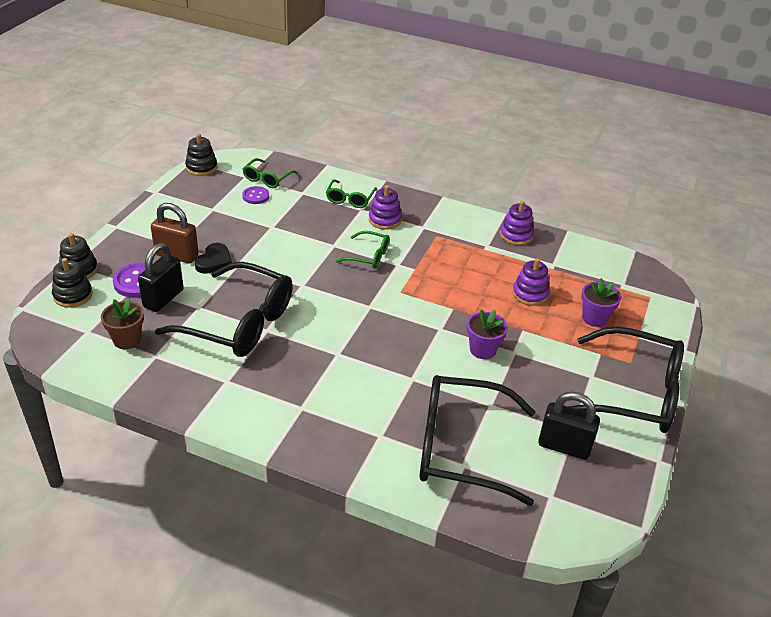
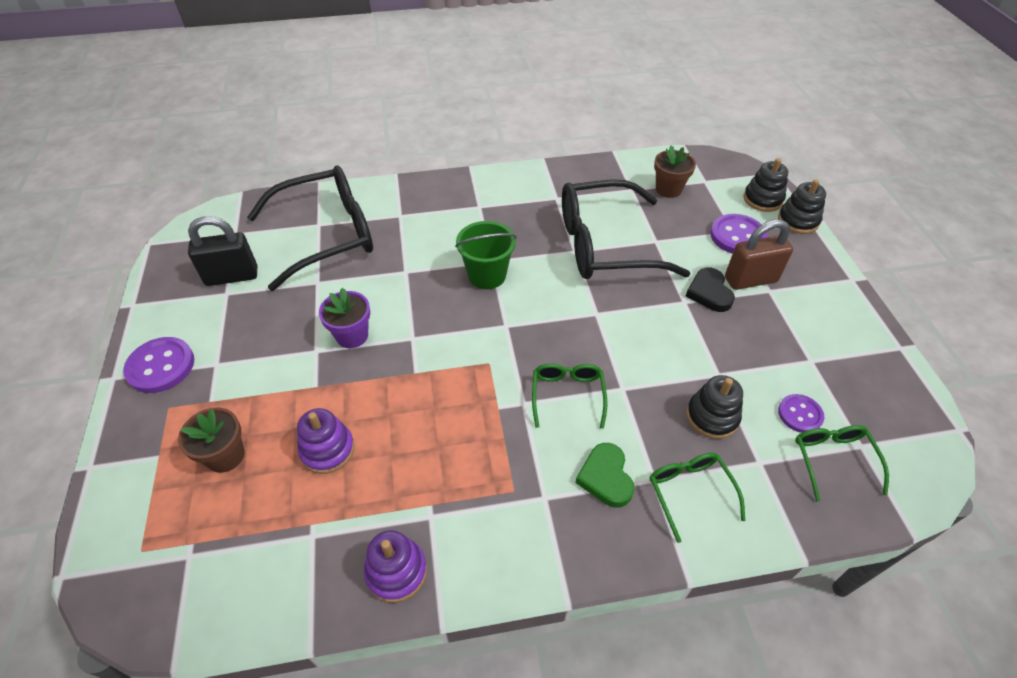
camera: 150 degrees right, 10 degrees up
(163, 298) = (694, 233): black padlock -> none
(201, 167) = (929, 425): black stacking toy -> black stacking toy (712, 417)
(351, 344) = (487, 275): none -> green bucket
(368, 256) = (567, 395): green glasses -> green glasses turned 105 degrees clockwise
(385, 220) = (606, 477): purple stacking toy -> green heart
(594, 318) = (225, 456): purple flower pot -> brown flower pot
(634, 393) = (161, 366): black glasses -> purple button

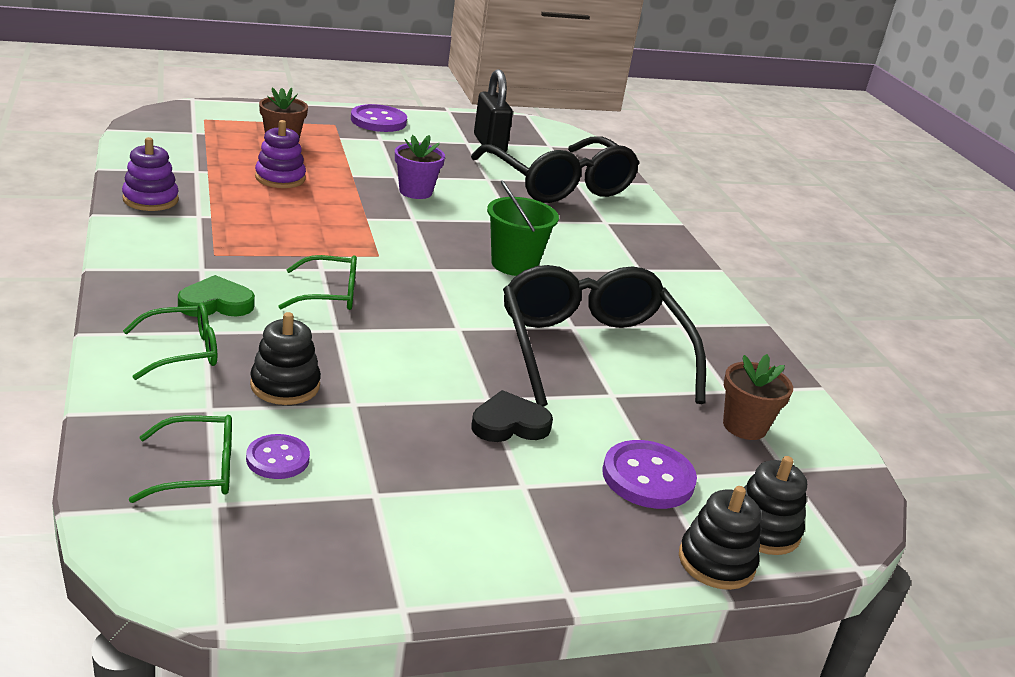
camera: 80 degrees right, 20 degrees down
(750, 280) = (544, 470): brown padlock -> none

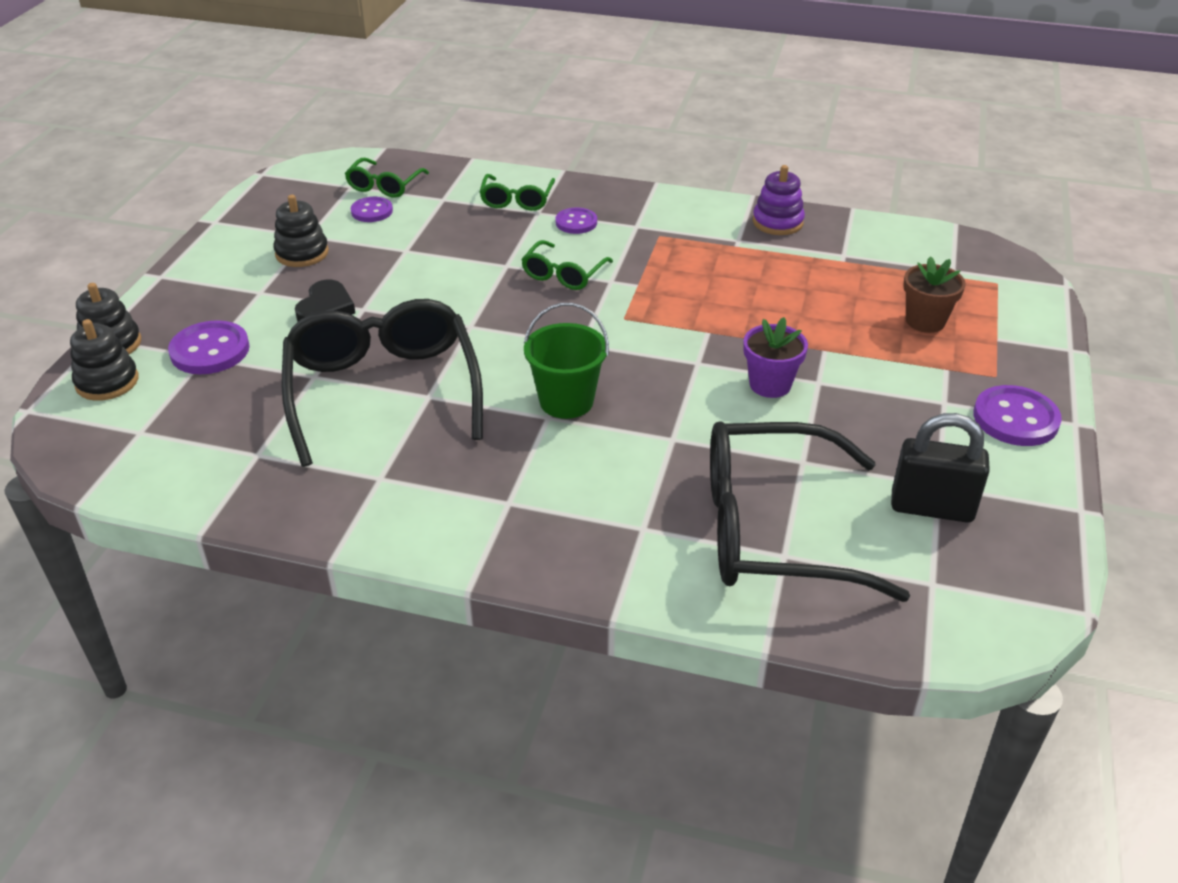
camera: 125 degrees right, 10 degrees up
(216, 303) = (576, 222): green heart -> purple button
(280, 178) = (820, 299): purple stacking toy -> none
(285, 385) = (447, 229): black stacking toy -> black stacking toy (302, 253)
(591, 350) = (383, 391): black glasses -> black glasses turned 120 degrees counterclockwise
(744, 426) = (206, 436): brown flower pot -> none

